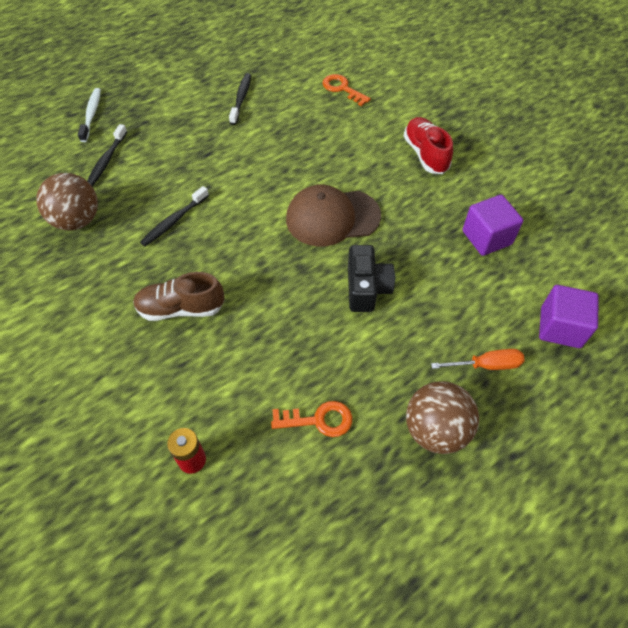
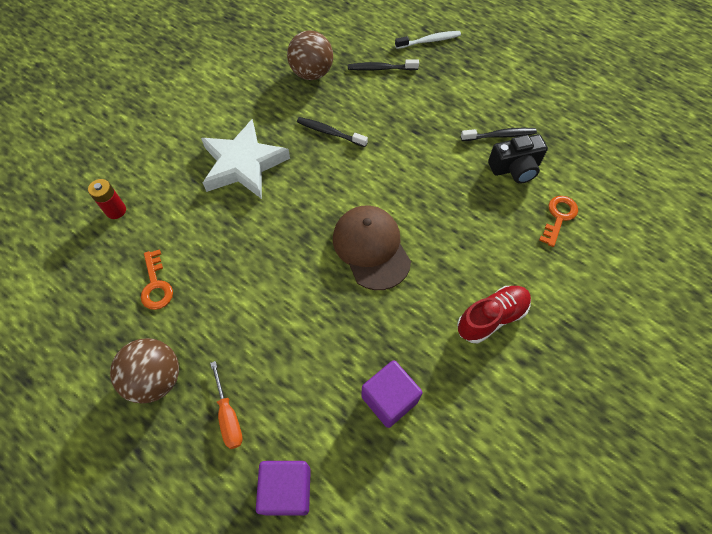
camera: 75 degrees right, 5 degrees up
(181, 308) = (243, 164): brown shoe -> white star
(366, 288) = (295, 294): black camera -> black camera (515, 168)

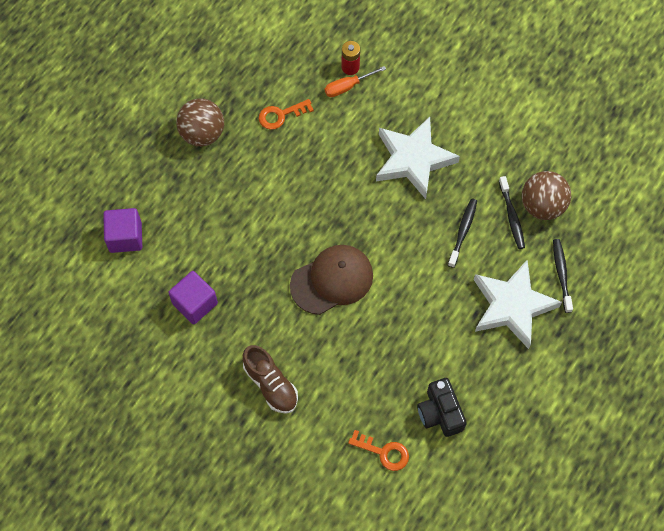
camera: 85 degrees right, 5 degrees up
(228, 416) = (176, 189): orange screwdriver -> orange screwdriver (347, 87)
(409, 105) = (512, 306): none -> white star
(429, 41) = (615, 325): white toothbrush -> none
(491, 318) = (271, 384): red shoe -> brown shoe
(500, 136) = (482, 399): black toothbrush -> black toothbrush (511, 216)

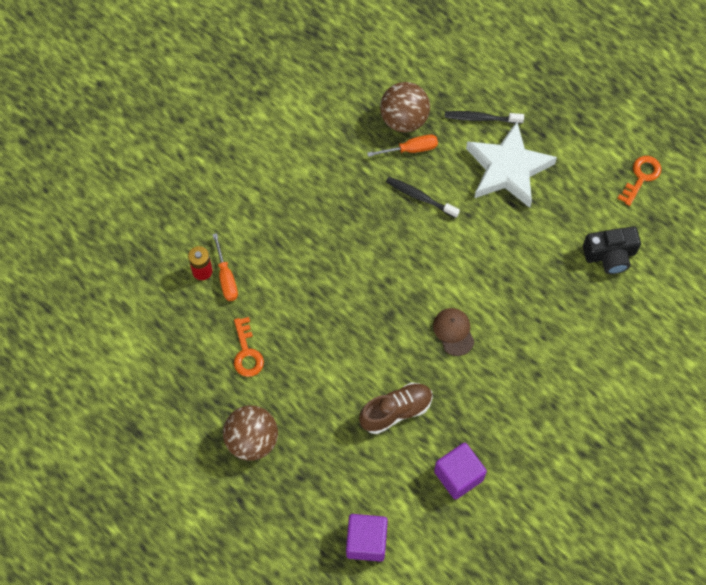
camera: 80 degrees left, 0 degrees up
(271, 384) = (560, 410): brown shoe -> brown shoe (396, 411)
(332, 280) = (453, 332): brown cap -> brown cap, size x0.56
(383, 452) = (644, 314): orange key -> orange key (641, 177)
(413, 159) = (328, 228): white star -> none
(511, 216) = (411, 149): black toothbrush -> orange screwdriver

